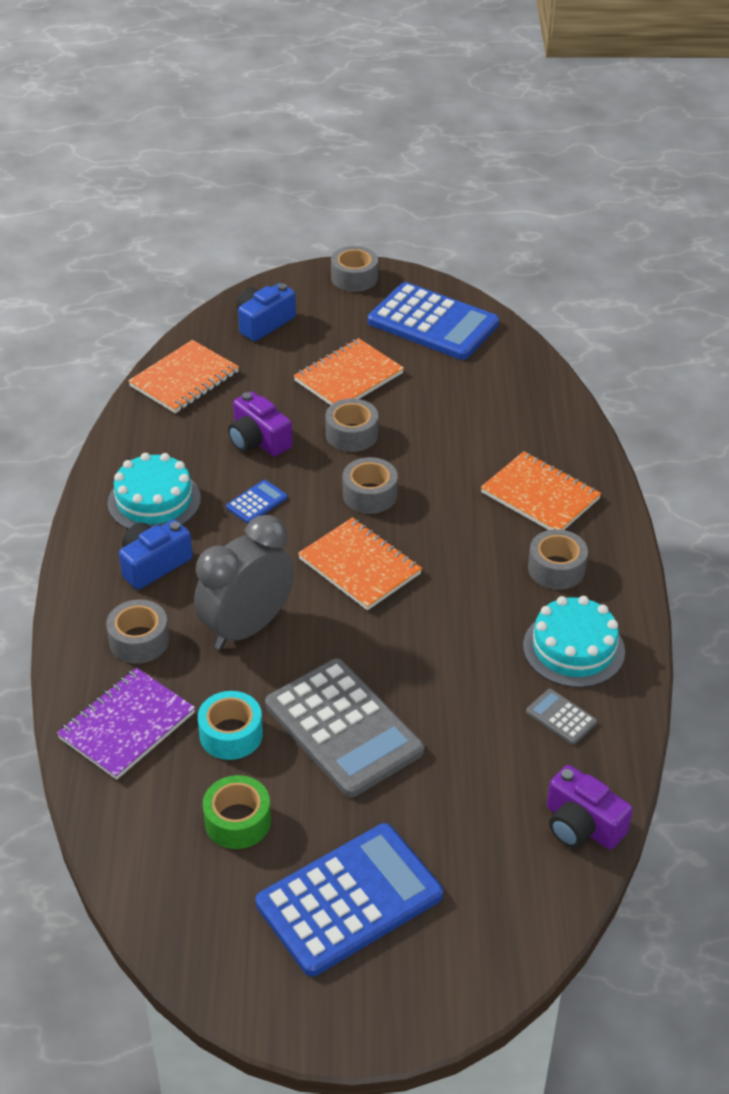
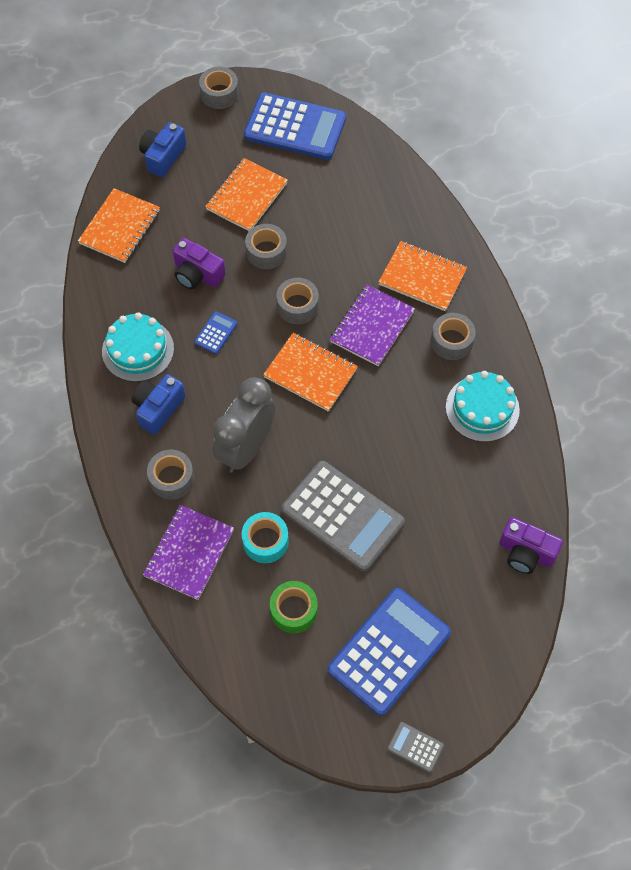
camera: 15 degrees left, 20 degrees up
(457, 534) = (372, 327): none -> purple notebook
(561, 717) = (489, 468): grey calculator -> grey calculator (415, 747)

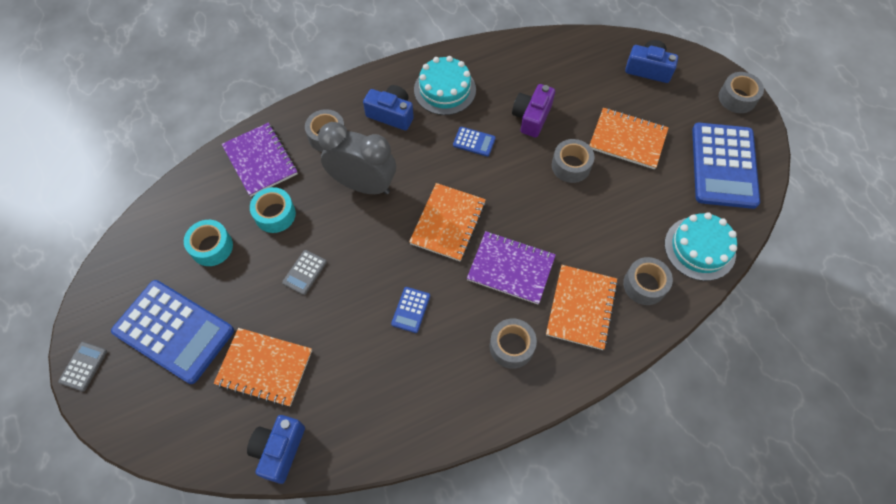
camera: 80 degrees right, 0 degrees up
(120, 227) = (563, 54): orange notebook -> orange notebook (264, 368)
(189, 553) = (260, 160): purple notebook -> purple notebook turned 45 degrees clockwise
(294, 610) = (212, 247): green tape -> turquoise tape
(297, 306) = (518, 201): grey tape -> grey tape (644, 285)
(342, 516) = (304, 272): grey calculator -> grey calculator, size x0.42
(401, 421) = (411, 310): none -> blue calculator
(482, 408) = (438, 387): turquoise cake -> turquoise cake (699, 248)
(526, 552) = (279, 450): purple camera -> blue camera

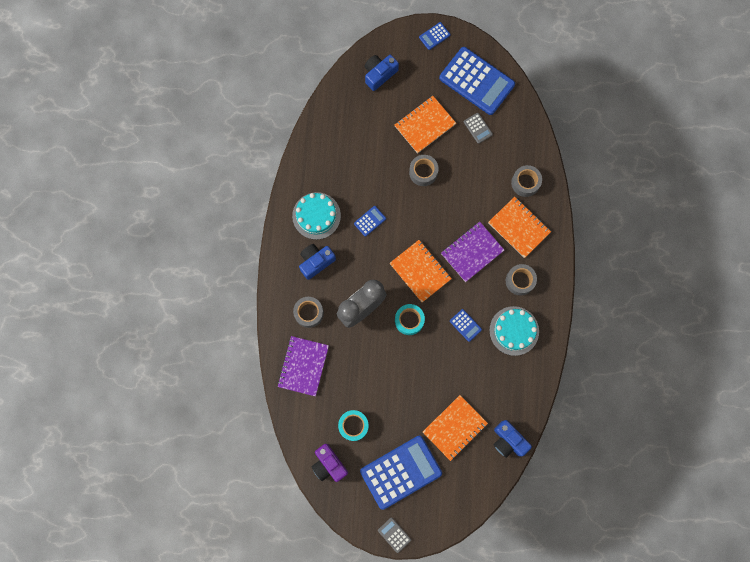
camera: 60 degrees left, 15 degrees up
(260, 160) = (303, 366): purple notebook -> purple notebook turned 75 degrees counterclockwise
(275, 214) = (352, 375): turquoise tape -> turquoise tape (409, 320)
(304, 272) = (405, 376): grey calculator -> grey calculator (478, 128)
(531, 117) = (372, 173): purple camera -> purple camera (329, 464)
(699, 248) = (521, 136): turquoise cake -> turquoise cake (514, 331)
(737, 98) = (434, 36): grey tape -> blue calculator

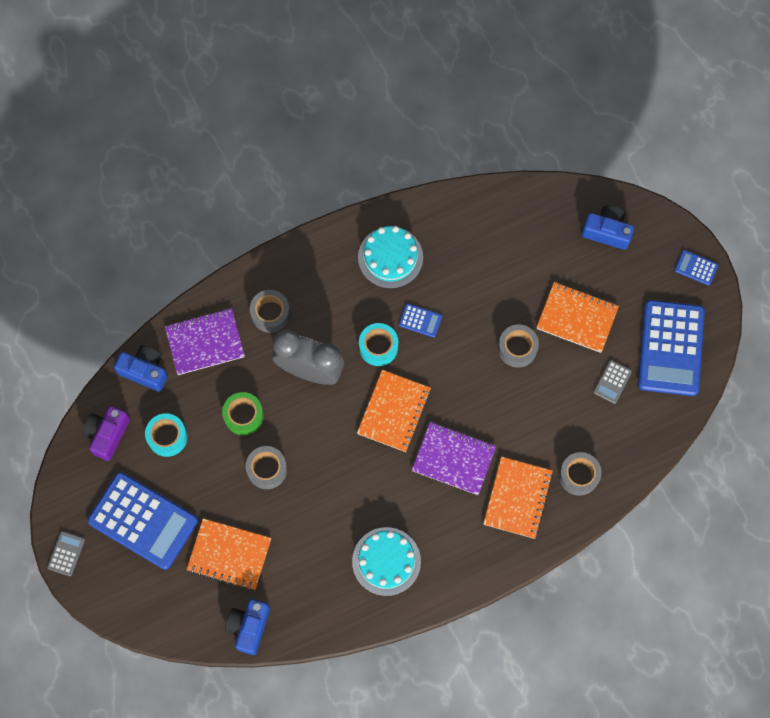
camera: 60 degrees right, 5 degrees down
(316, 262) = (335, 288): blue camera -> blue camera (145, 370)
(368, 368) = (243, 416): none -> green tape
(409, 320) = (327, 431): turquoise tape -> turquoise tape (378, 347)
(465, 325) = (359, 500): blue calculator -> none
(520, 281) = (452, 535): grey tape -> grey tape (267, 469)

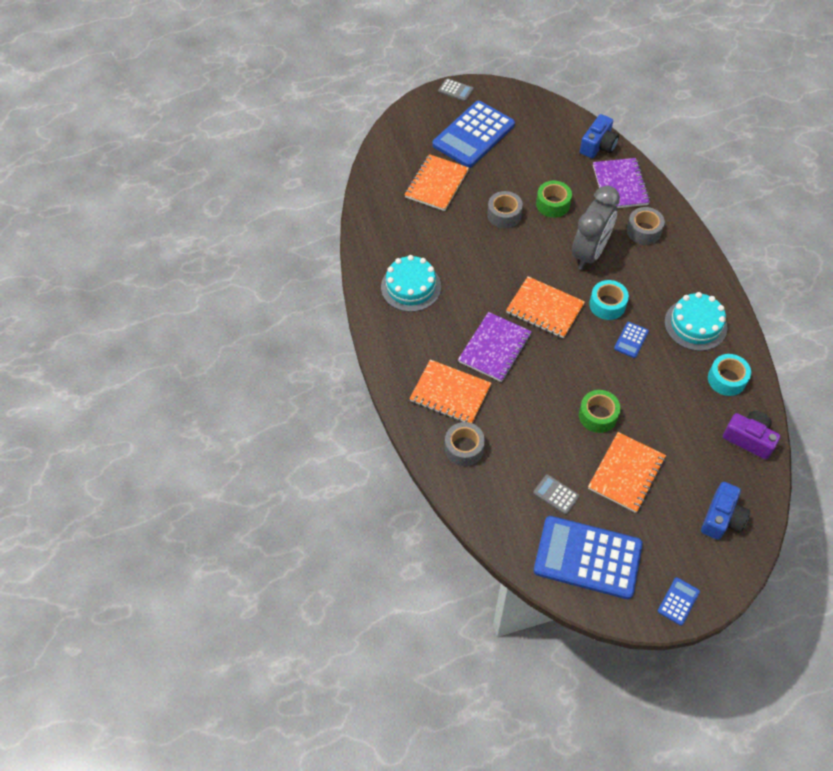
camera: 100 degrees right, 15 degrees down
(107, 434) = (547, 120): purple camera -> purple camera (749, 439)
(167, 437) = (540, 155): turquoise tape -> turquoise tape (726, 379)
(249, 627) = (376, 191): blue camera -> none
(517, 348) = (598, 415): grey tape -> green tape

